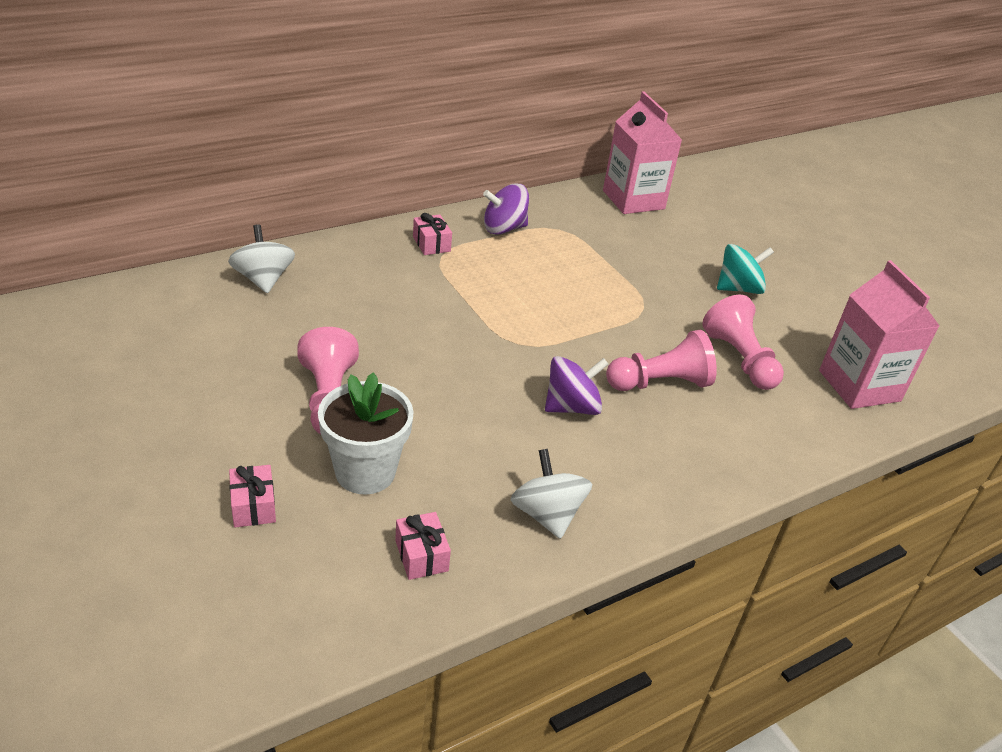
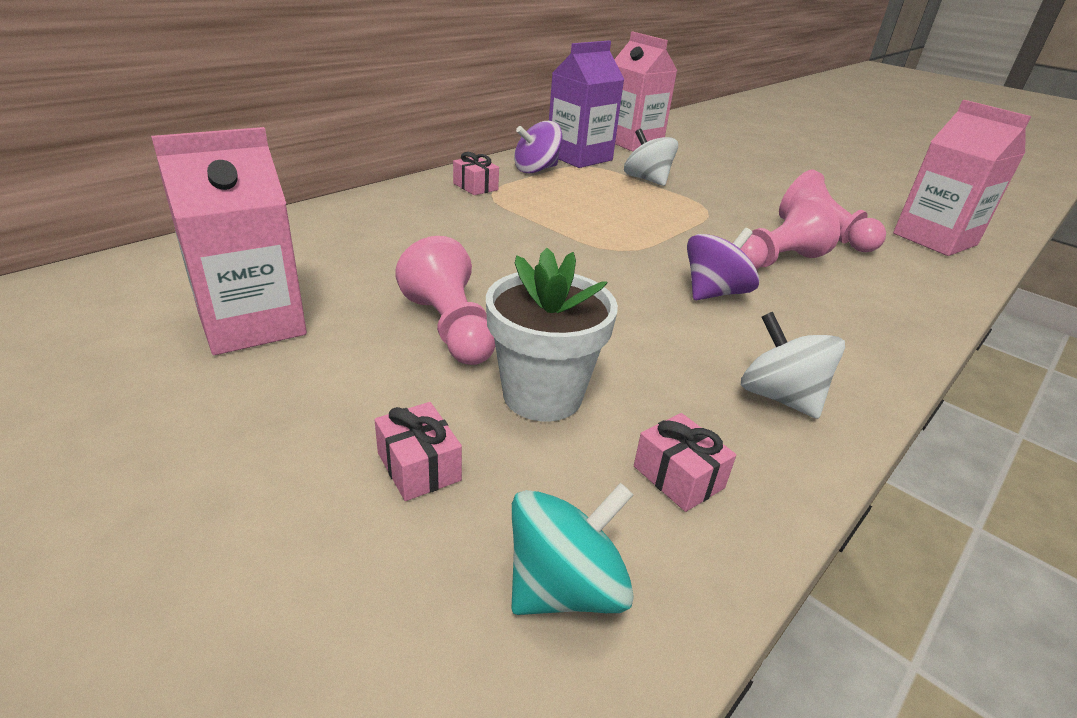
camera: 15 degrees left, 5 degrees down
(188, 366) = (252, 323): none -> pink carton
(263, 279) = (310, 232): white spinning top -> white spinning top (647, 180)
(559, 216) = (579, 157): none -> purple carton
(738, 288) = (771, 188): turquoise spinning top -> turquoise spinning top (565, 587)

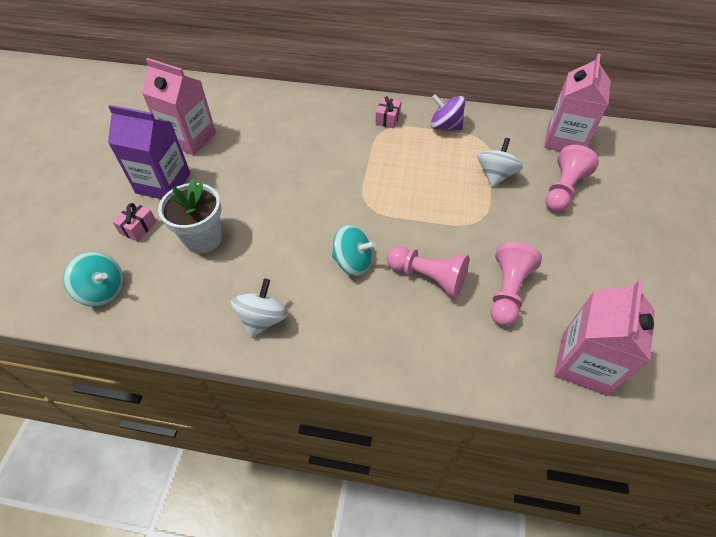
camera: 60 degrees right, 20 degrees up
(450, 328) = (231, 188): pink pawn -> pink pawn (563, 190)
(579, 157) = (494, 131): purple carton -> purple carton (163, 183)
(678, 477) = (177, 300): pink gift -> none
(714, 293) = (352, 262): purple spinning top -> turquoise spinning top

